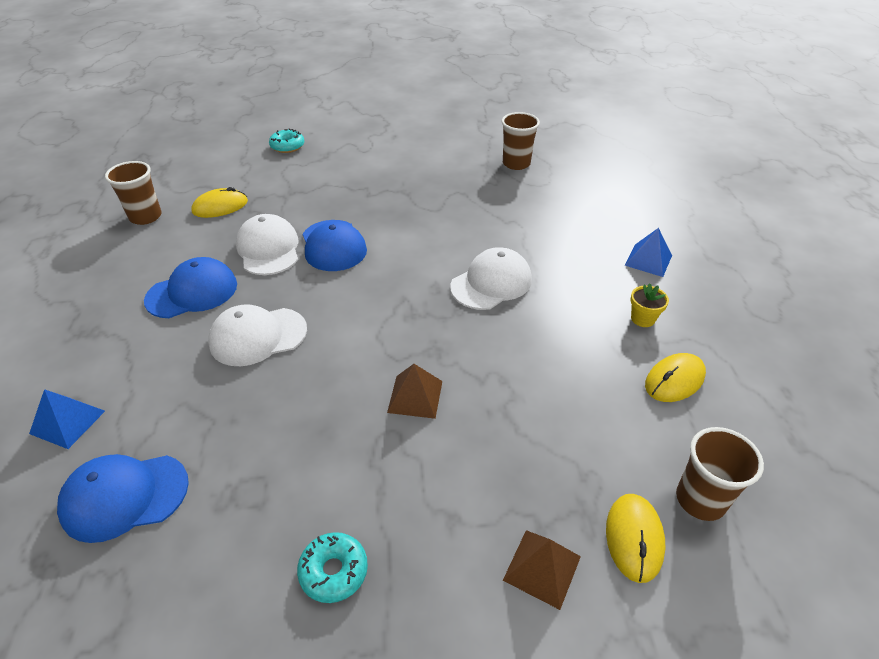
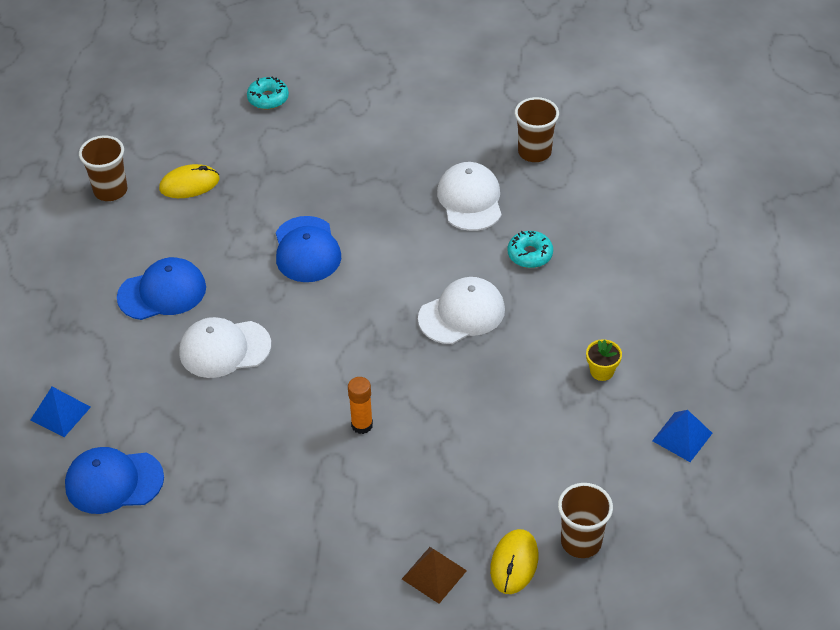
camera: 10 degrees right, 5 degrees up
(268, 249) = (239, 247): white cap -> white cap (470, 199)
(334, 571) = (274, 556): turquoise donut -> turquoise donut (530, 254)
(415, 396) = (362, 425): brown pyramid -> orange glue stick
(648, 260) = (636, 303): blue pyramid -> blue pyramid (682, 437)
(674, 380) = (605, 437): yellow mouse -> none

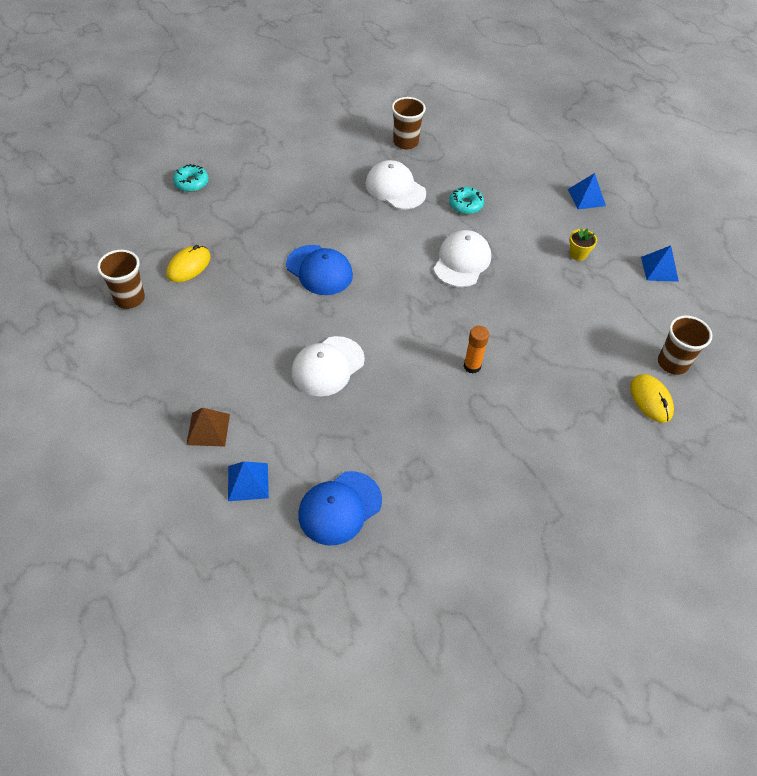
camera: 40 degrees left, 5 degrees up
(162, 292) = (242, 351): blue cap -> none
(434, 575) = (614, 437): brown pyramid -> brown pyramid (208, 429)
(683, 313) = (586, 197): none -> blue pyramid

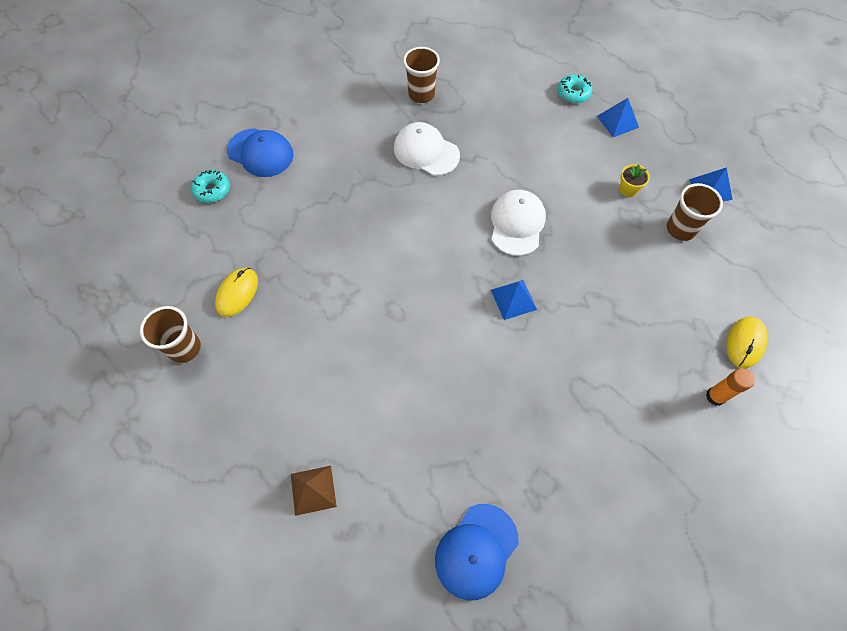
camera: 10 degrees left, 10 degrees up
(248, 482) = (373, 544): blue pyramid -> blue pyramid (513, 299)
(319, 270) = (376, 267): blue cap -> blue cap (260, 153)
(327, 366) = (416, 382): white cap -> none
(465, 205) = (502, 156): turquoise donut -> turquoise donut (573, 93)
(472, 366) = (562, 346): orange glue stick -> orange glue stick (715, 396)
(651, 399) = (745, 343): yellow mouse -> yellow mouse turned 60 degrees clockwise
(672, 363) = (753, 295): brown cup -> brown cup (680, 229)

